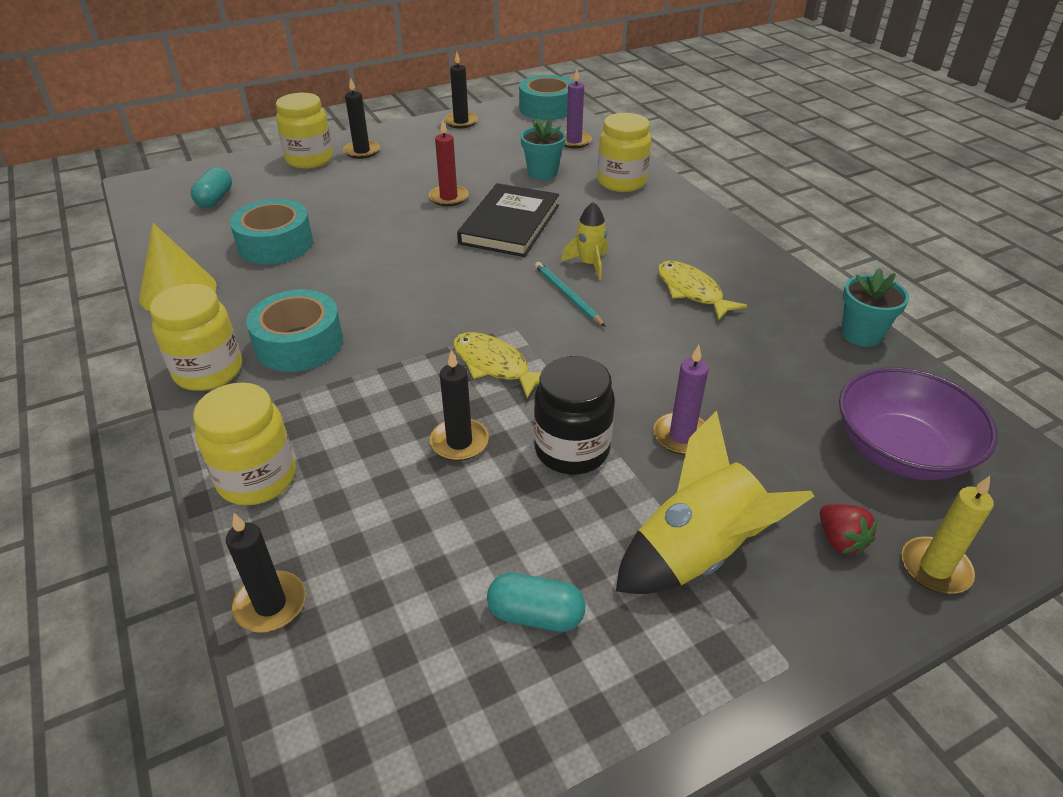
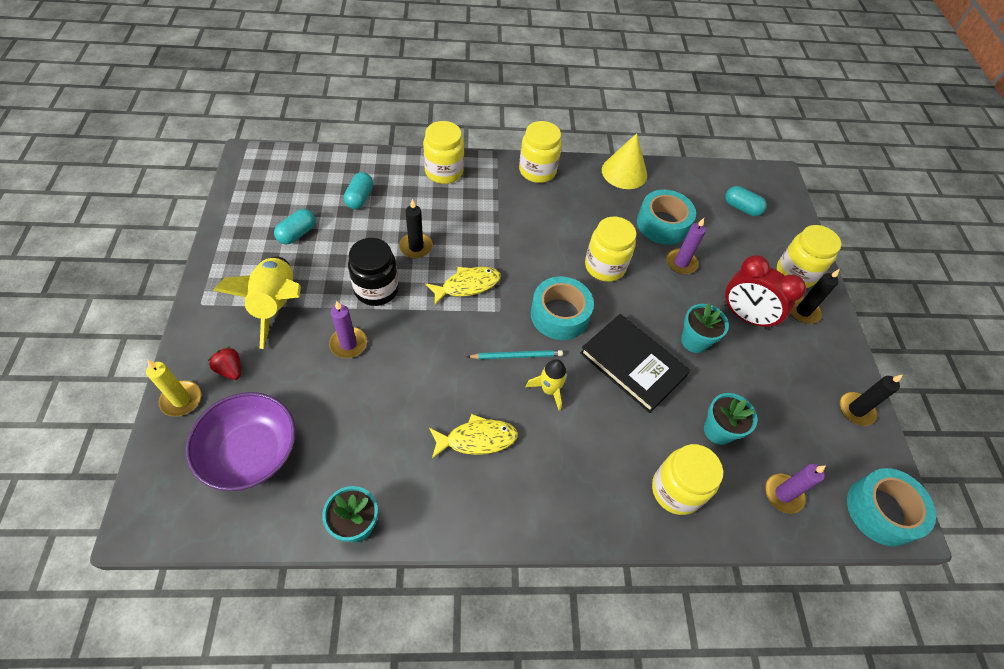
camera: 110 degrees right, 15 degrees up
(270, 604) = (370, 161): black candle -> none
(299, 343) = (541, 209): turquoise tape -> turquoise tape (559, 315)
(338, 221) = (681, 263): none -> purple candle
(380, 269) = (605, 266): none -> yellow jar
(388, 567) = (360, 198): none -> turquoise capsule
(392, 177) = (745, 316): none -> red clock
(448, 197) = (694, 341): red candle -> turquoise flower pot
(840, 540) = (230, 370): red strawberry -> red strawberry turned 45 degrees clockwise

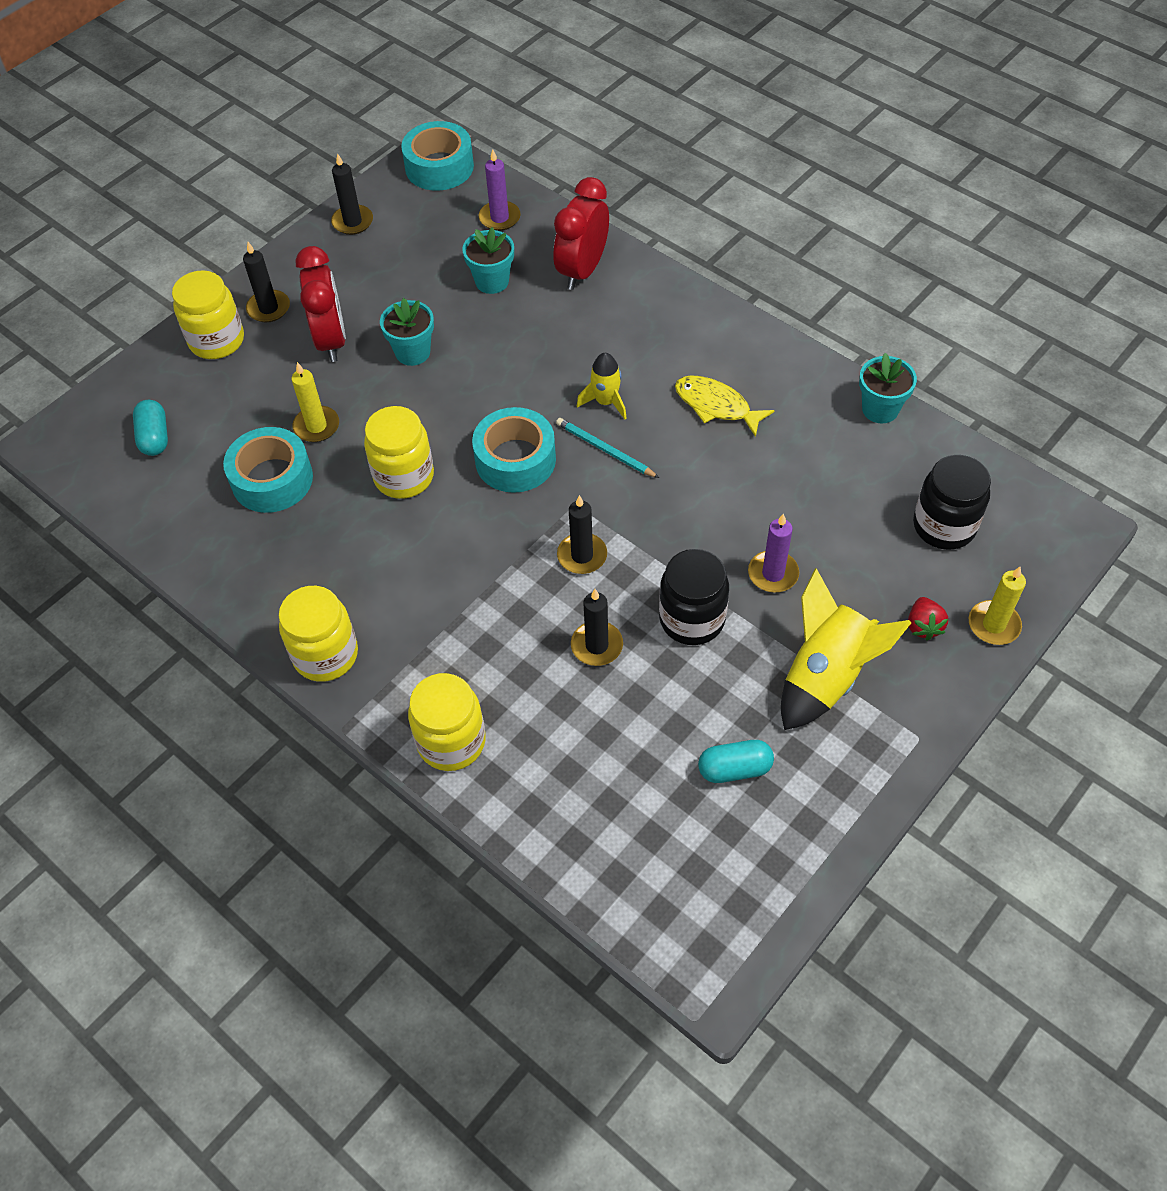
camera: 130 degrees left, 0 degrees up
(251, 452) = (944, 526): purple bowl -> black jar
(360, 198) = (606, 775): turquoise capsule -> none
(467, 285) = (582, 555): yellow fish -> black candle
(624, 172) = (219, 575): yellow cone -> none
(632, 364) = (499, 372): black book -> none
(676, 490) = (582, 270): yellow jar -> red clock
(681, 263) = (316, 426): purple candle -> yellow candle

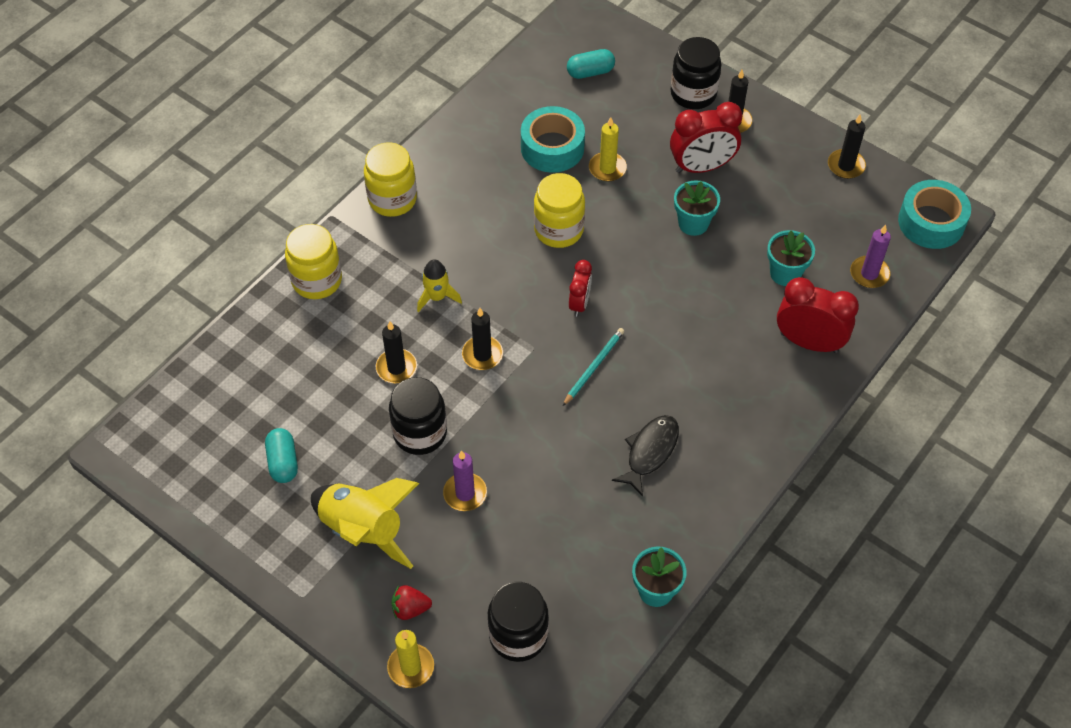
camera: 85 degrees right, 0 degrees up
(217, 341) = (693, 94): yellow jar -> black jar
(515, 460) = (579, 303): turquoise tape -> red clock
(605, 402) = (648, 366): yellow rocket -> yellow rocket (437, 297)
(716, 406) = (650, 452): yellow fish -> black fish

